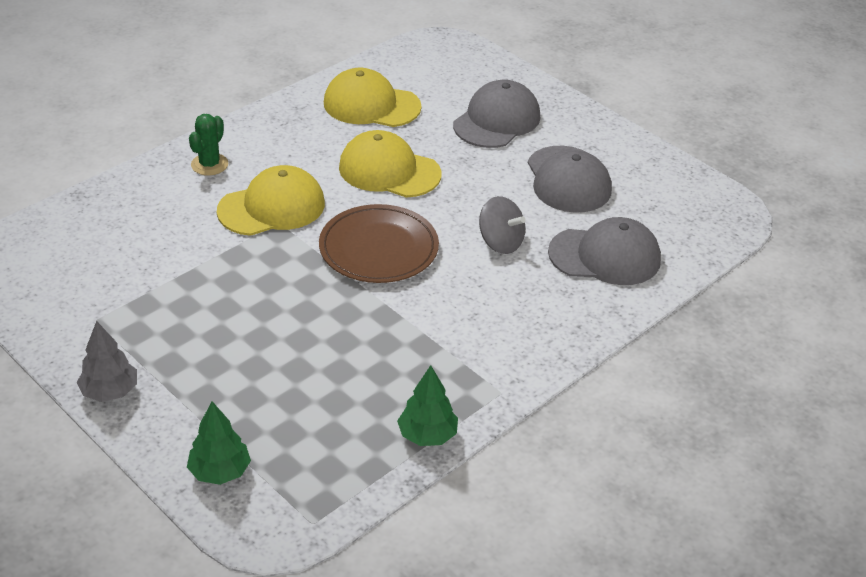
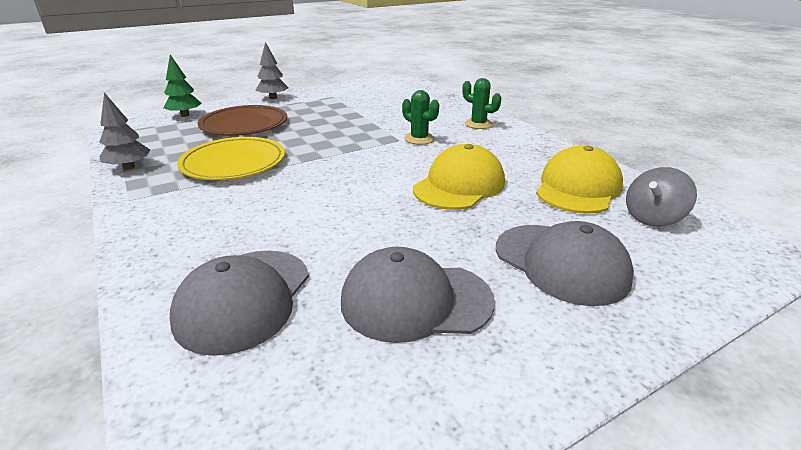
camera: 105 degrees right, 10 degrees down
(272, 207) = (419, 139): yellow cap -> green cactus
(378, 248) = (347, 170): brown plate -> brown plate (244, 124)
(386, 344) = (233, 163): none -> yellow plate
(427, 435) = (129, 167): green tree -> grey tree
(500, 242) = (318, 228): grey spinning top -> grey spinning top (653, 218)

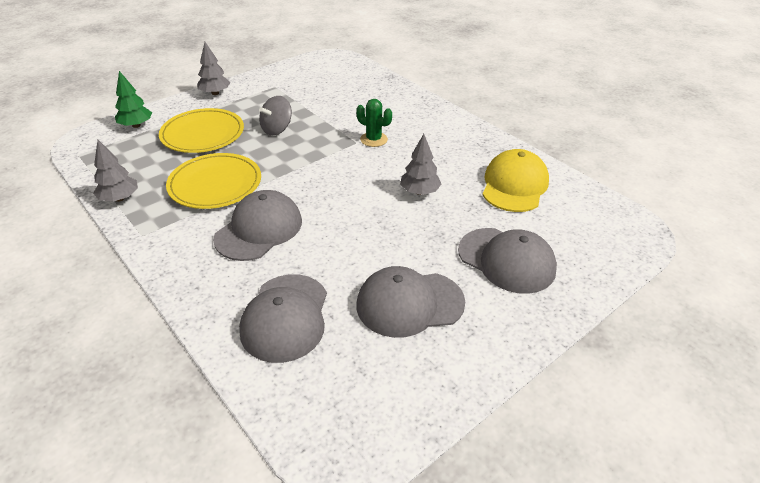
camera: 10 degrees left, 10 degrees up
(244, 124) = (202, 134): brown plate -> yellow plate
(259, 205) = (259, 229): none -> grey cap
(459, 185) = (419, 192): yellow cap -> grey tree
(478, 124) = (423, 116): green cactus -> none
(653, 218) = (571, 211): grey spinning top -> grey spinning top (277, 129)

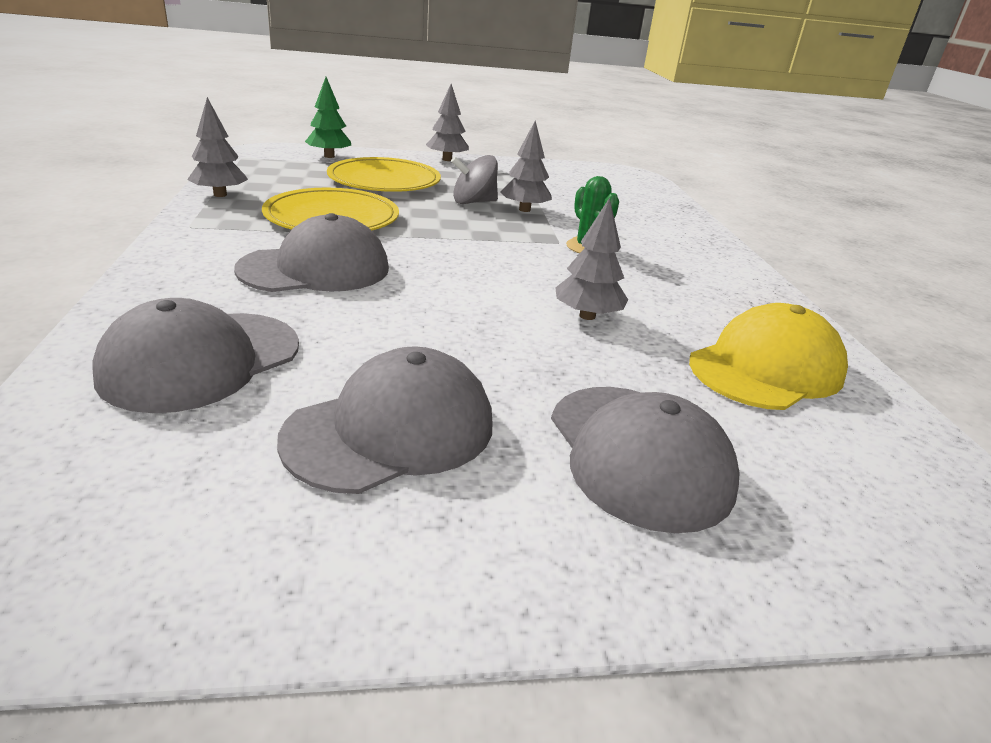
camera: 30 degrees right, 10 degrees down
(311, 122) = (524, 210): none -> grey tree
(409, 303) = (391, 430): grey cap -> grey cap turned 120 degrees clockwise

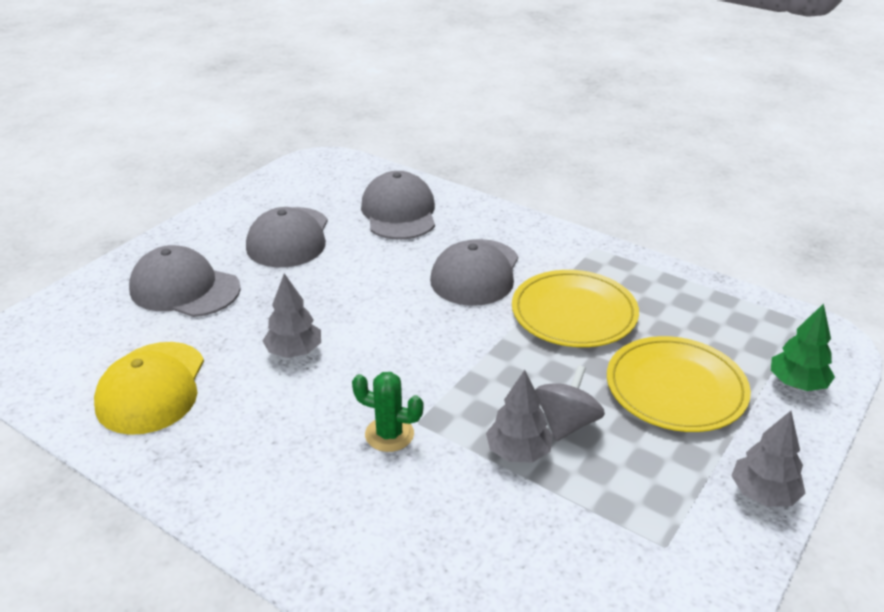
camera: 135 degrees right, 5 degrees up
(220, 195) = (667, 276): grey tree -> none

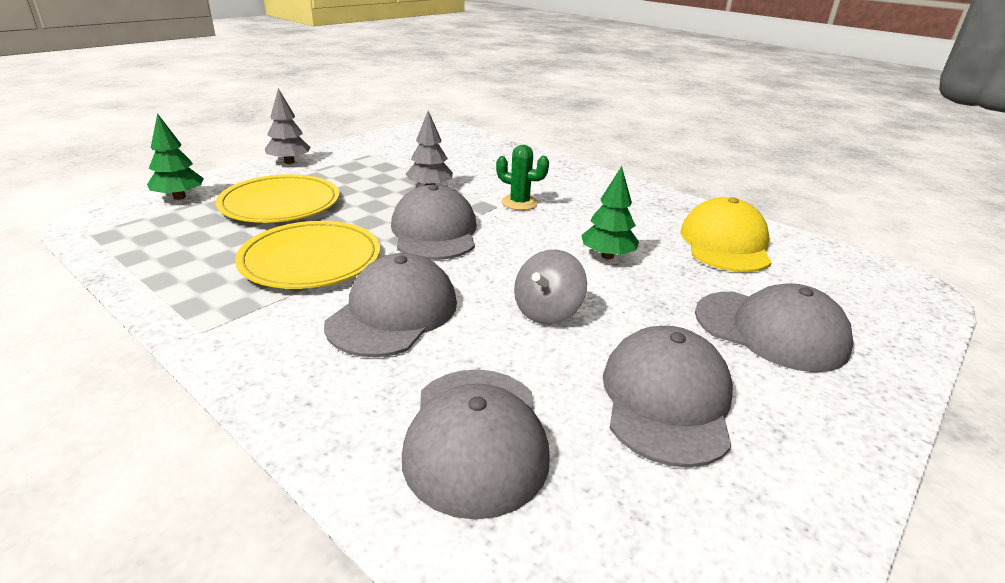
camera: 175 degrees left, 5 degrees down
(294, 352) = (607, 256): grey tree -> green tree
(478, 364) = (434, 232): none -> grey cap
(567, 423) = (385, 196): grey spinning top -> grey spinning top (547, 311)

